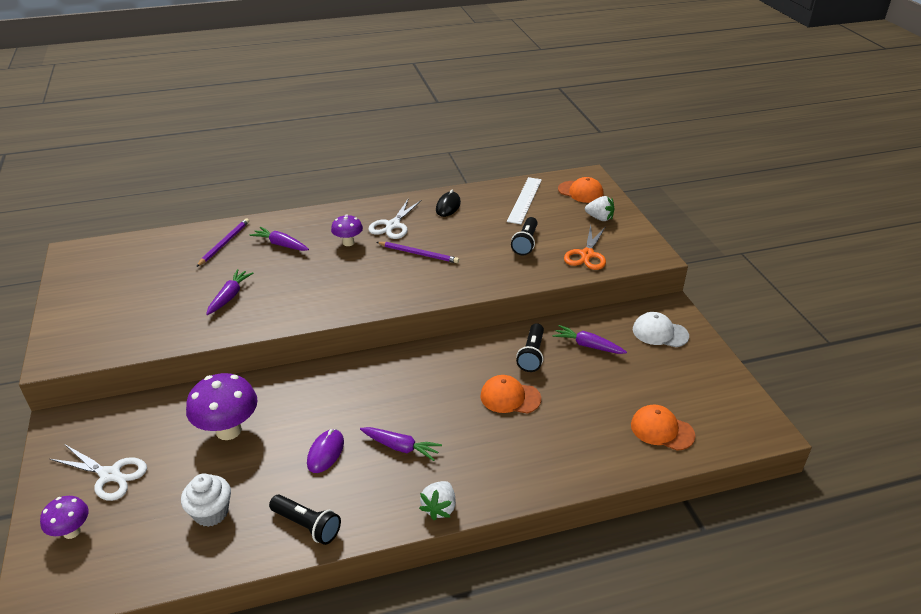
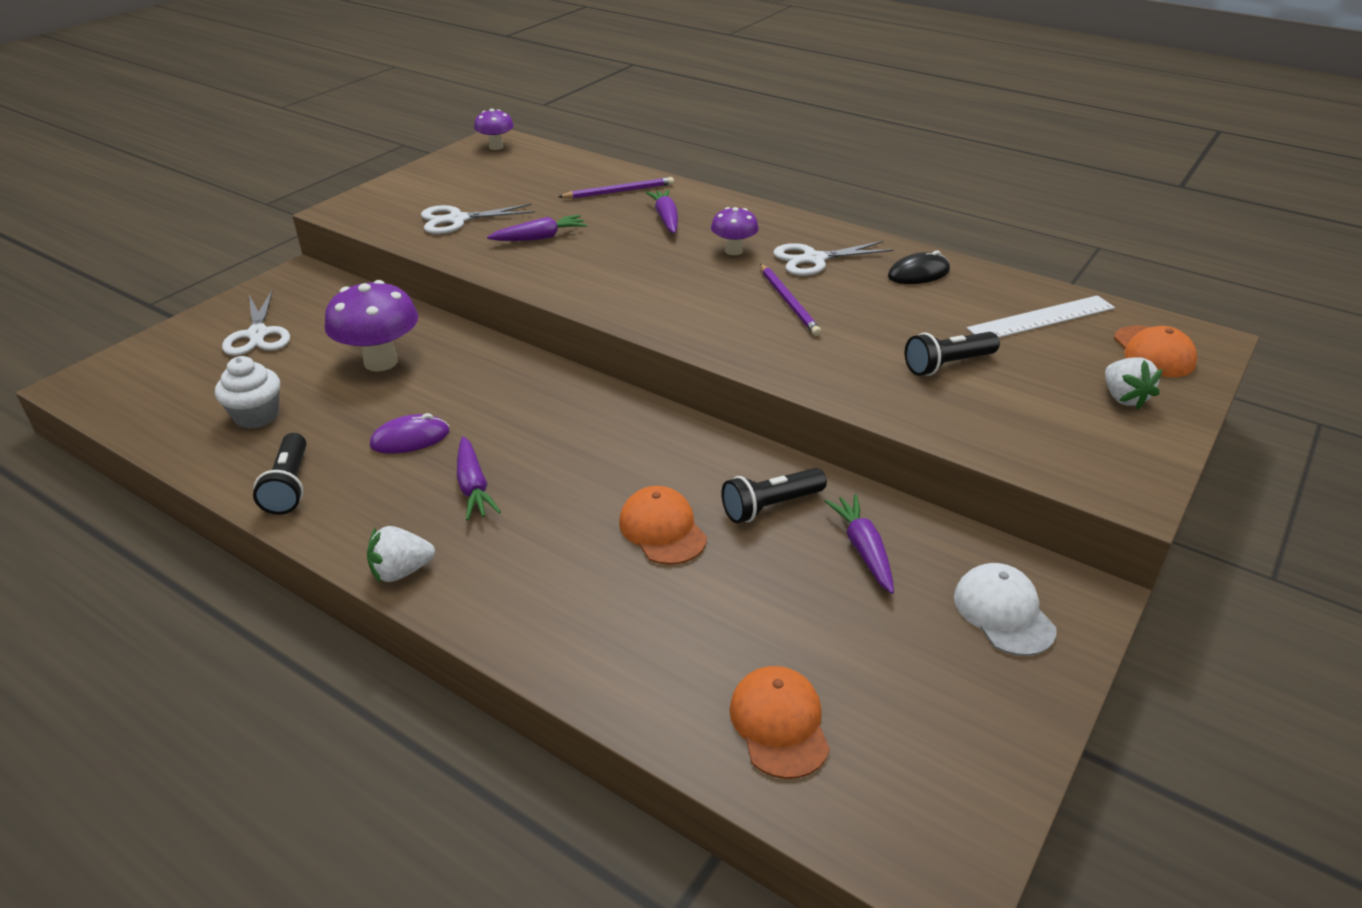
camera: 50 degrees right, 0 degrees up
(72, 531) = (171, 356): purple mushroom -> purple mushroom (496, 147)
(154, 316) = (457, 220): none -> white scissors
(587, 255) = (1014, 428): orange scissors -> none

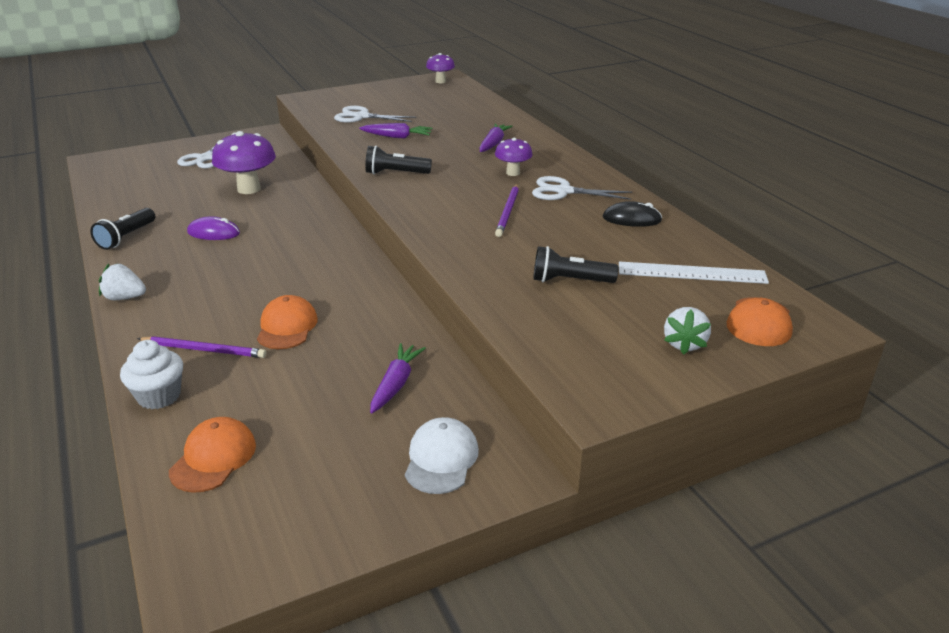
camera: 30 degrees right, 5 degrees down
(257, 416) = (154, 198): white cupcake -> white cupcake (159, 396)
(473, 486) = (214, 268): purple carrot -> none
(619, 191) = (484, 122): purple pencil -> purple pencil (204, 350)
(770, 506) = (369, 338): black flashlight -> black flashlight (395, 173)

